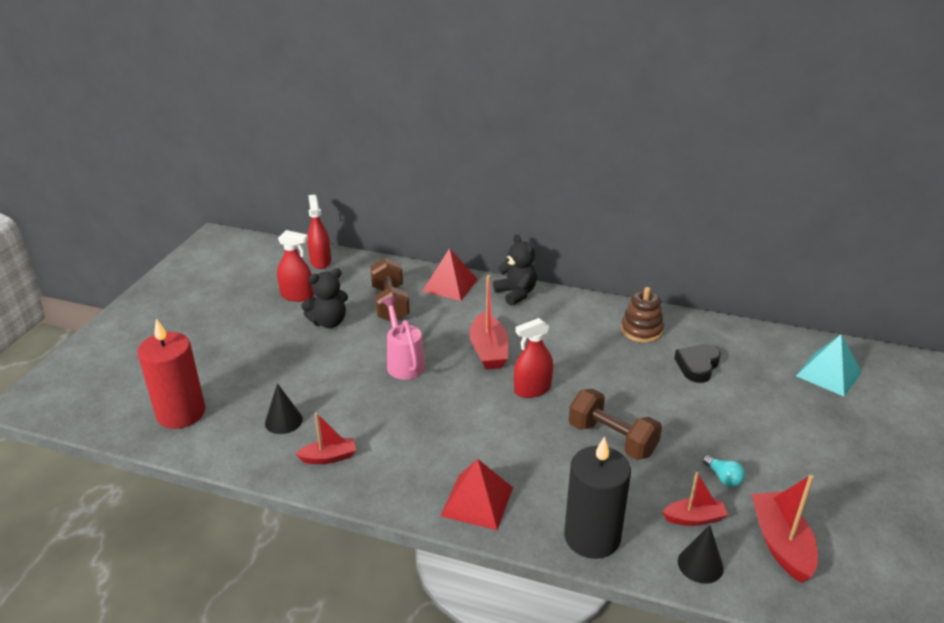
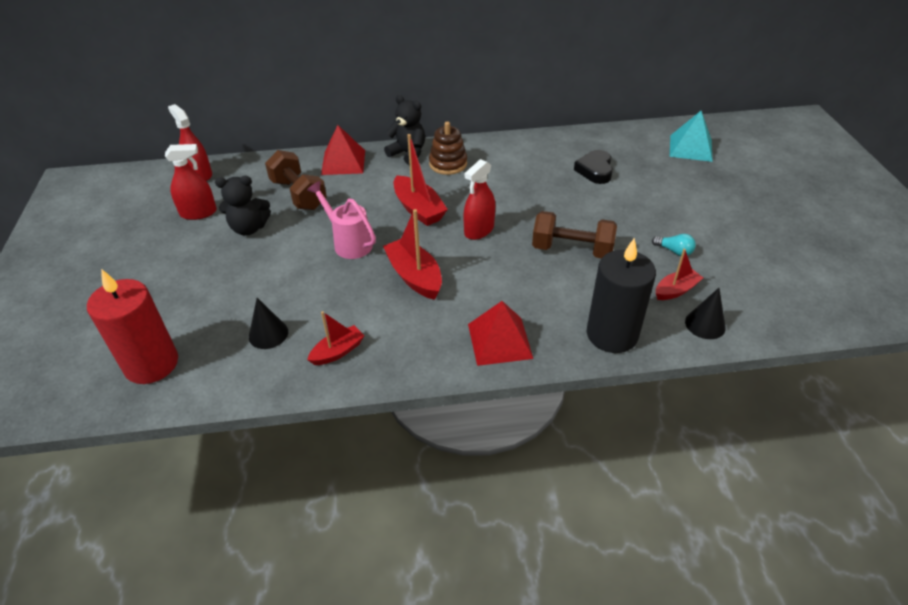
camera: 25 degrees left, 10 degrees up
(329, 322) = (249, 228): black teddy bear -> black teddy bear turned 45 degrees clockwise
(641, 330) = (533, 155): brown stacking toy -> brown stacking toy (448, 164)
(781, 543) = (747, 286): red boat -> red boat (414, 276)

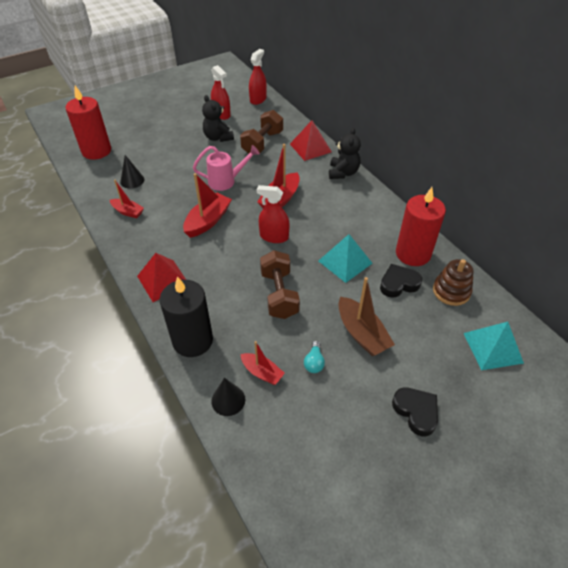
camera: 65 degrees right, 5 degrees up
(349, 243) = (226, 181): pink watering can -> pink watering can turned 60 degrees clockwise
(448, 164) = (344, 196): brown stacking toy -> brown stacking toy (451, 291)
(548, 193) = (345, 262): none -> turquoise pyramid
(560, 150) = (413, 254): none -> red candle
(649, 211) = (362, 333): none -> brown boat
(747, 208) = (416, 412): none -> black heart

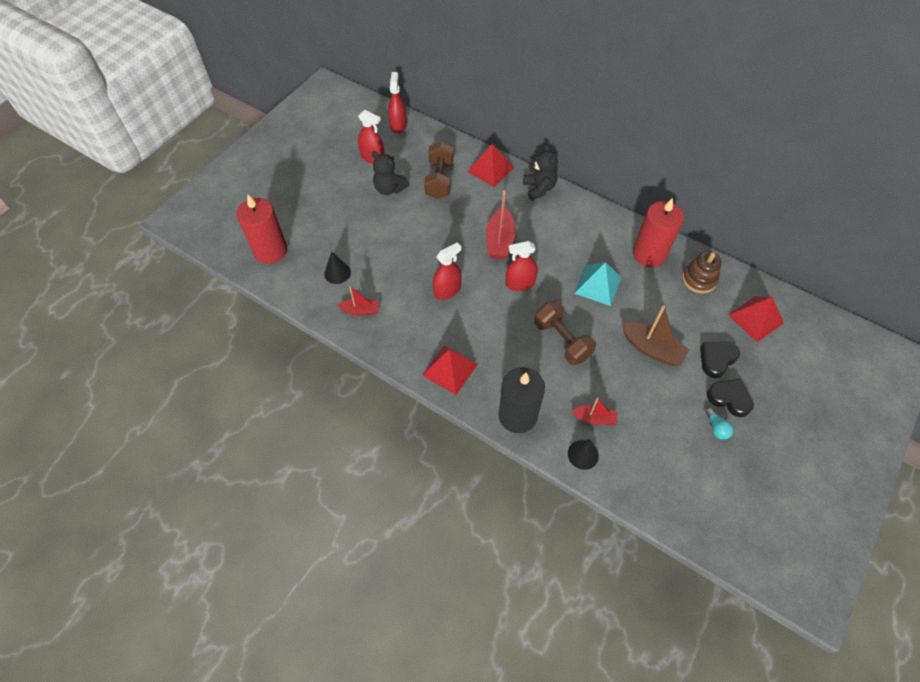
camera: 25 degrees left, 10 degrees up
(208, 221) = (447, 290): red boat -> red spray bottle
(226, 181) = (434, 239): pink watering can -> none
(314, 362) = (629, 391): turquoise light bulb -> turquoise light bulb (716, 428)
(398, 284) = (654, 289): black heart -> black heart (716, 359)
(492, 348) = (755, 319): turquoise pyramid -> red pyramid

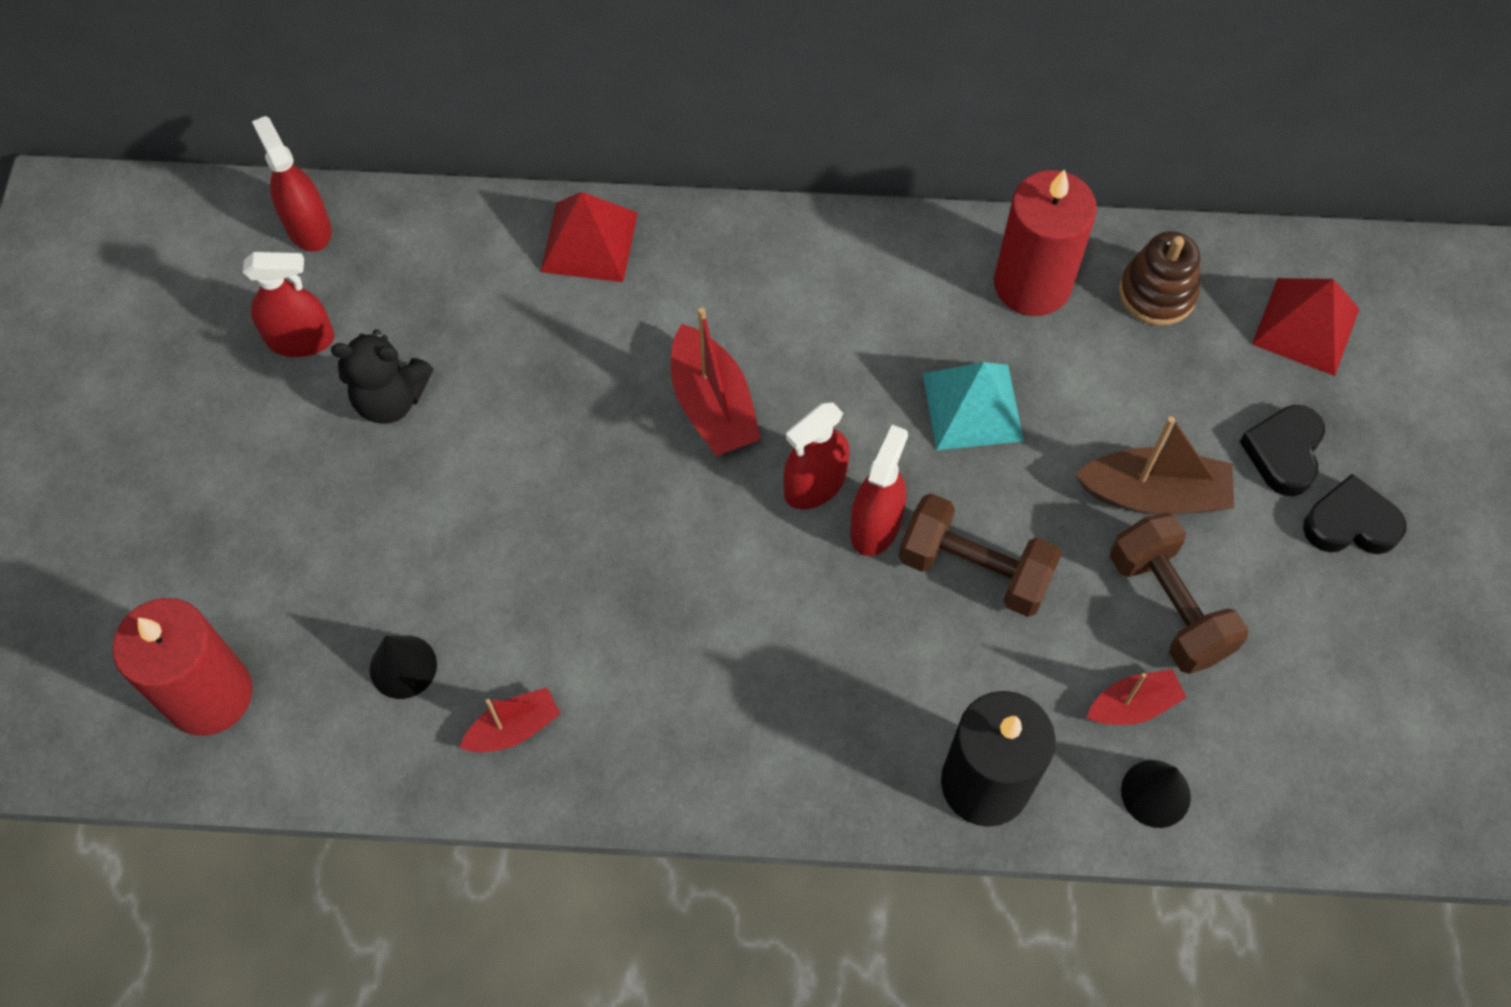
camera: 30 degrees left, 5 degrees up
(439, 180) = (491, 322): brown dumbbell -> brown dumbbell (1168, 606)
(447, 290) = (673, 581): red spray bottle -> red spray bottle (875, 525)
(450, 369) = (789, 759): red pyramid -> none
(539, 188) = (722, 238): black teddy bear -> none
(716, 428) = (1360, 597): turquoise light bulb -> none

